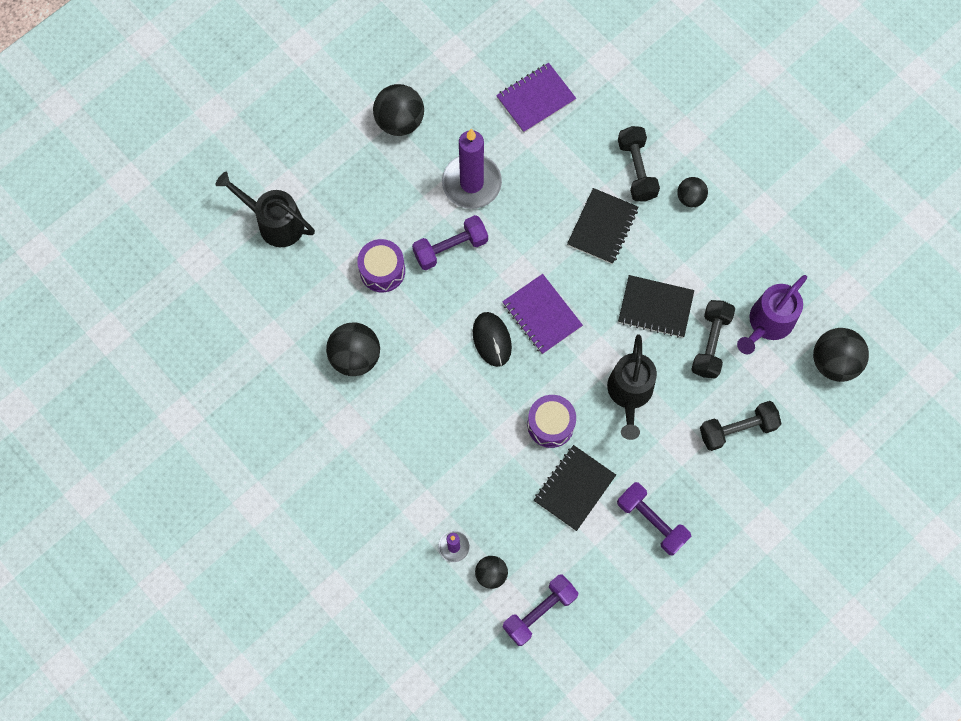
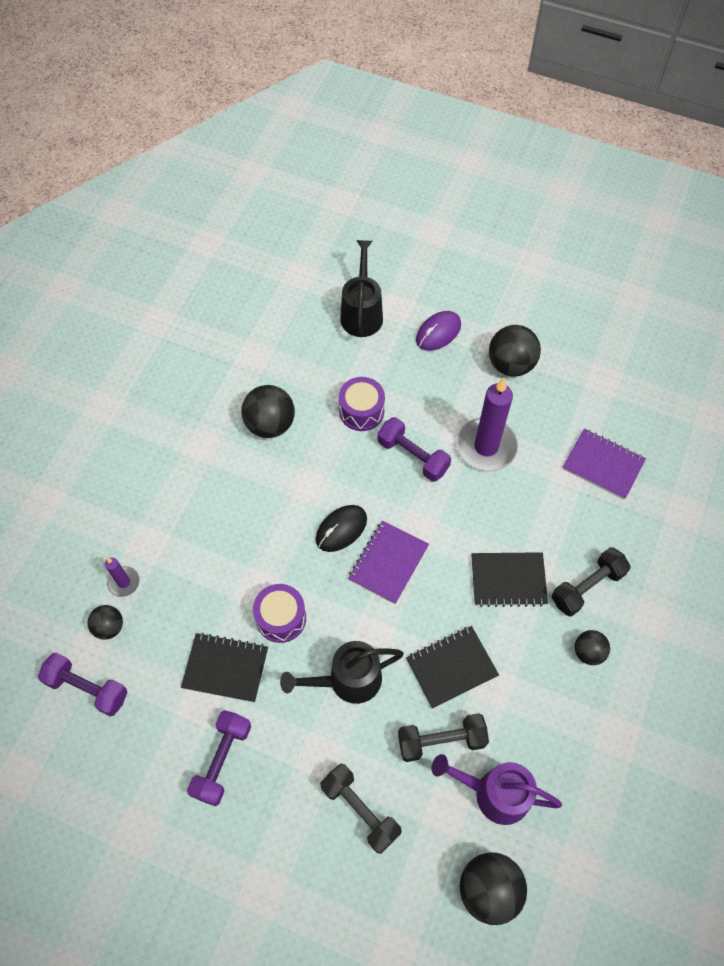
camera: 65 degrees right, 10 degrees down
(333, 166) = (438, 332): none -> purple mouse
(655, 307) = (451, 667): black notebook -> black notebook turned 75 degrees clockwise

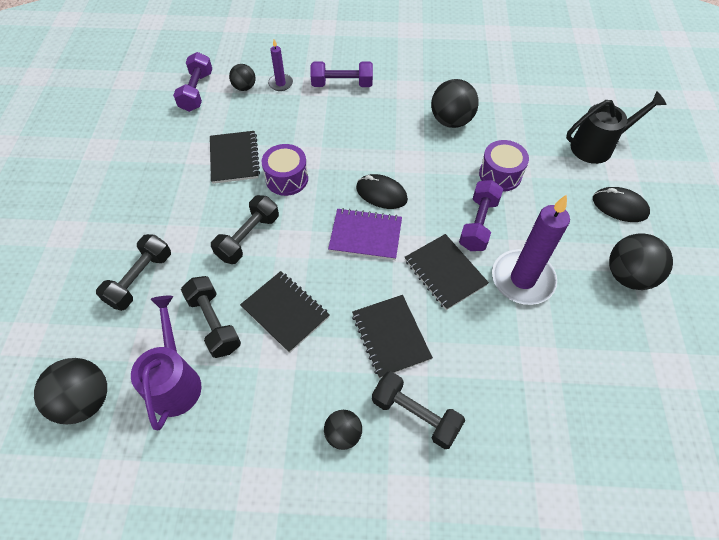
camera: 70 degrees right, 5 degrees down
(222, 760) = (162, 179): purple dumbbell -> purple dumbbell (342, 84)
(347, 680) = (248, 237): black watering can -> black dumbbell
(438, 332) = (619, 206): purple mouse -> black mouse
(457, 508) = (445, 272): none -> black notebook
(603, 465) = (567, 396): purple notebook -> none

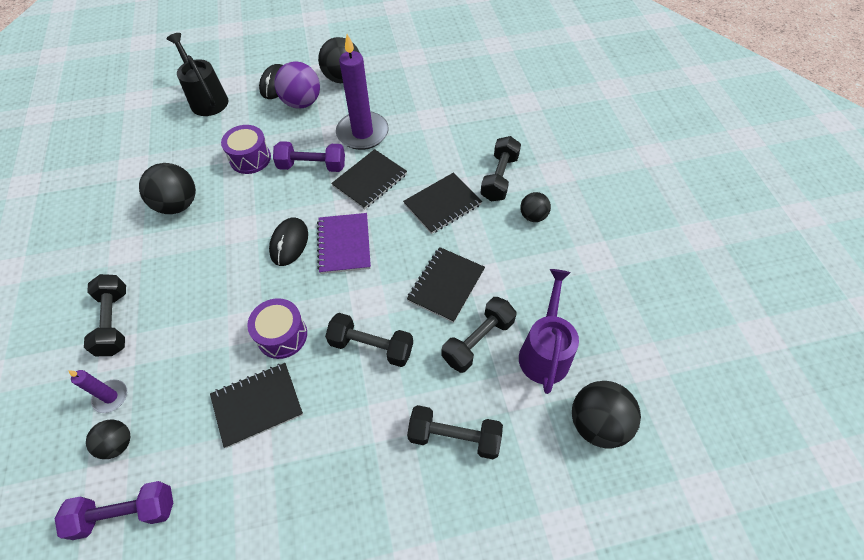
camera: 105 degrees left, 0 degrees up
(175, 380) = (544, 351): purple watering can -> purple watering can turned 120 degrees clockwise
(342, 84) = (114, 322): purple dumbbell -> black dumbbell
(583, 227) = (302, 103): none -> purple ball

